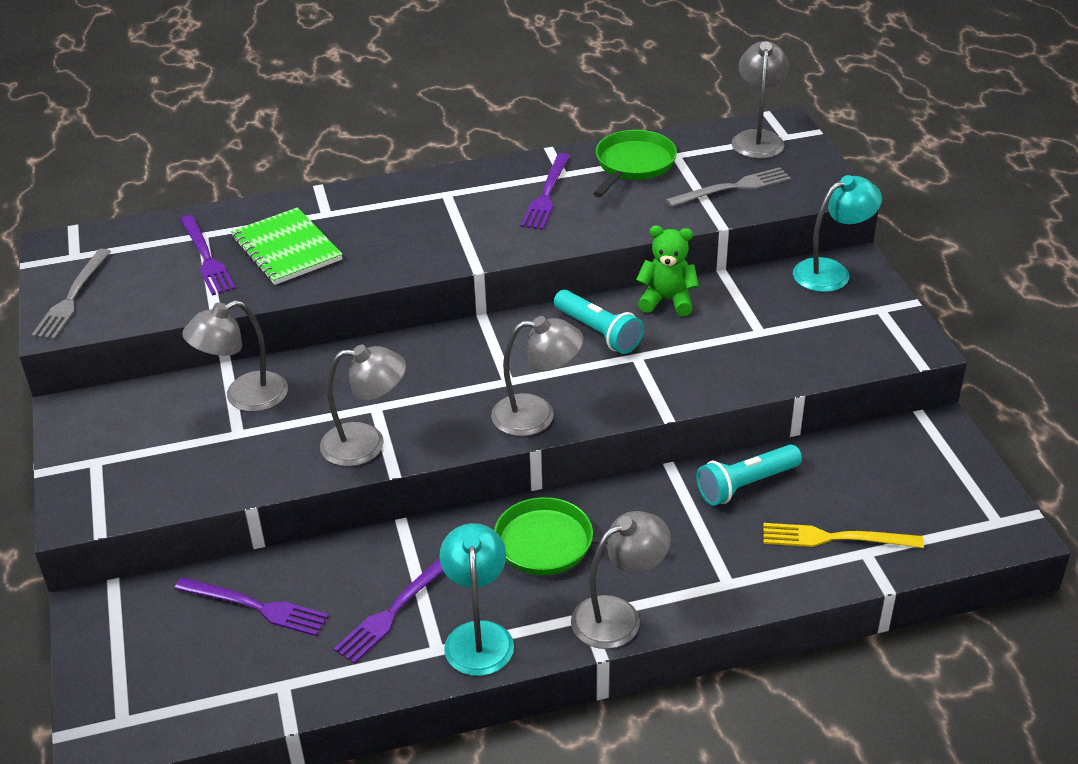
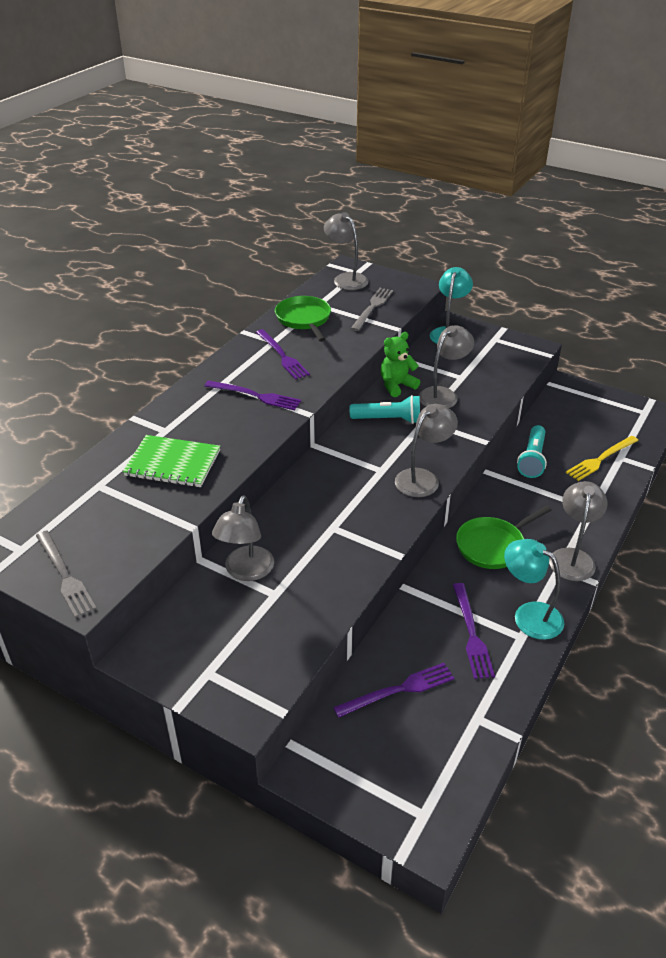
camera: 45 degrees left, 0 degrees up
(206, 258) = (125, 497): purple fork -> purple fork (255, 396)
(366, 444) = (359, 550): grey lamp -> grey lamp (443, 394)

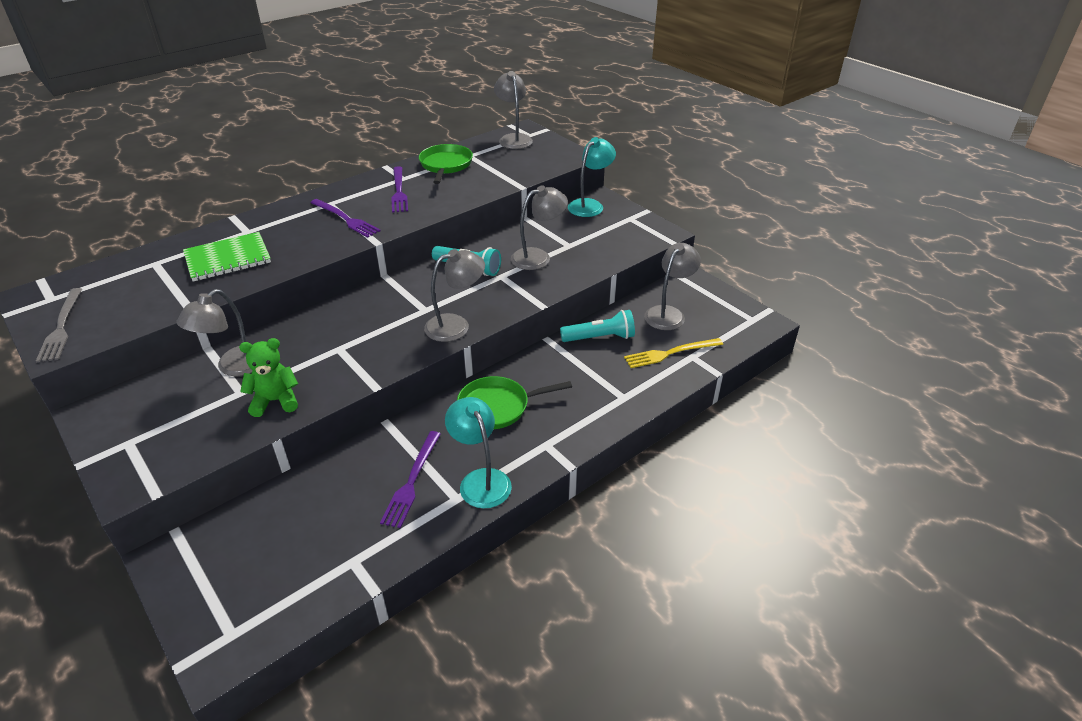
camera: 20 degrees right, 0 degrees up
(173, 463) = (228, 258): green notebook -> green notebook turned 60 degrees counterclockwise
(372, 308) = (515, 166): grey fork -> none
(396, 386) = (502, 241): green teddy bear -> green teddy bear (275, 401)
(398, 690) = (304, 512): purple fork -> none
(532, 459) = (600, 338): turquoise flashlight -> turquoise flashlight turned 135 degrees counterclockwise
(572, 557) = (567, 438): grey lamp -> grey lamp (668, 313)

